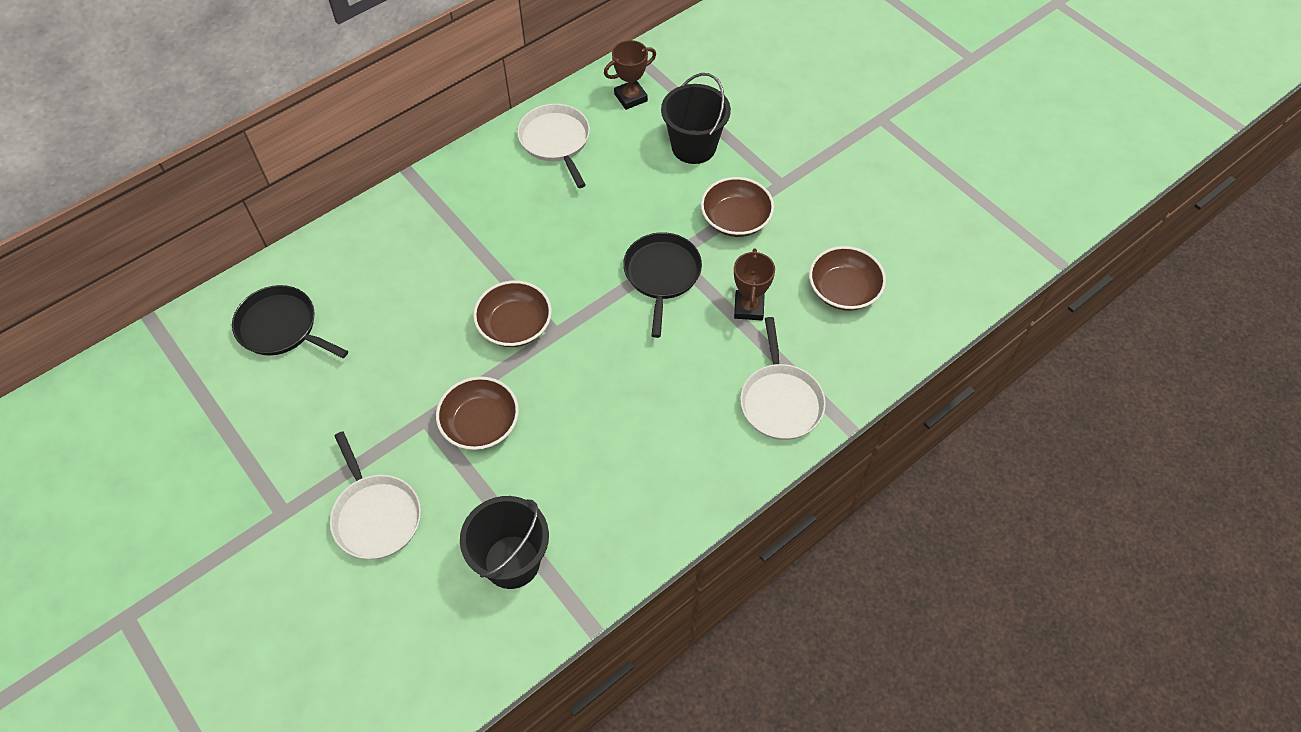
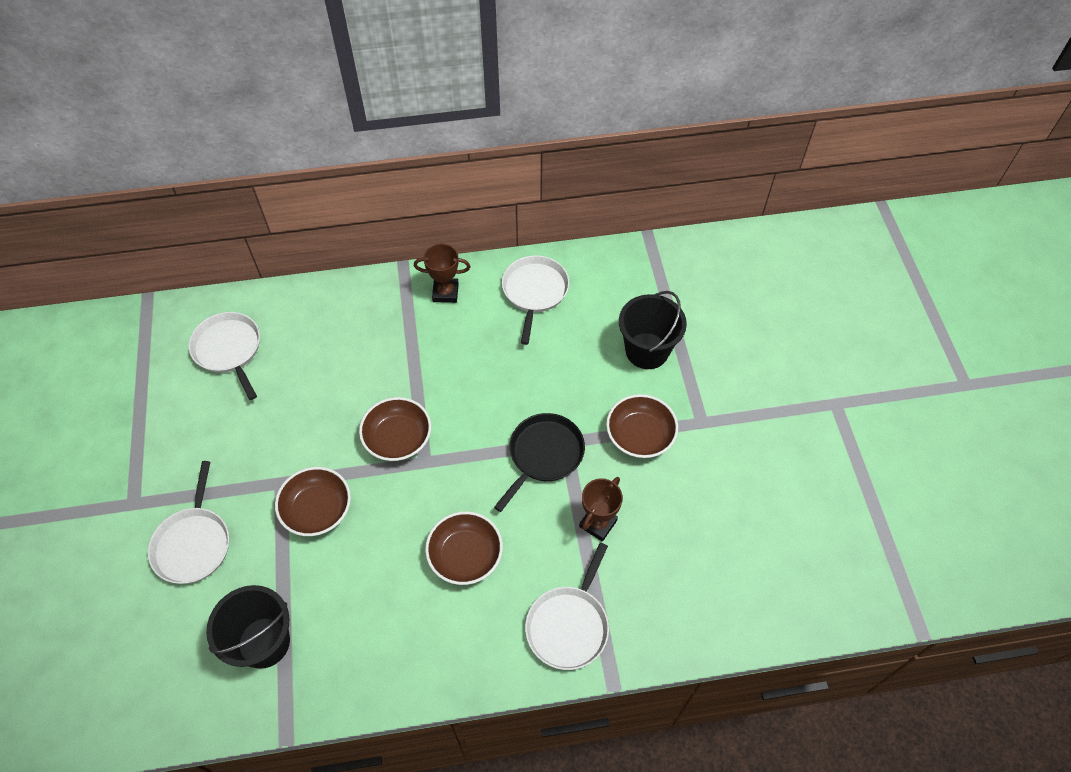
camera: 30 degrees right, 0 degrees up
(281, 327) = (229, 350): black pan -> white pan
(630, 97) = (622, 281): brown trophy -> brown trophy (445, 292)
(843, 290) = (693, 551): brown bowl -> brown bowl (465, 555)

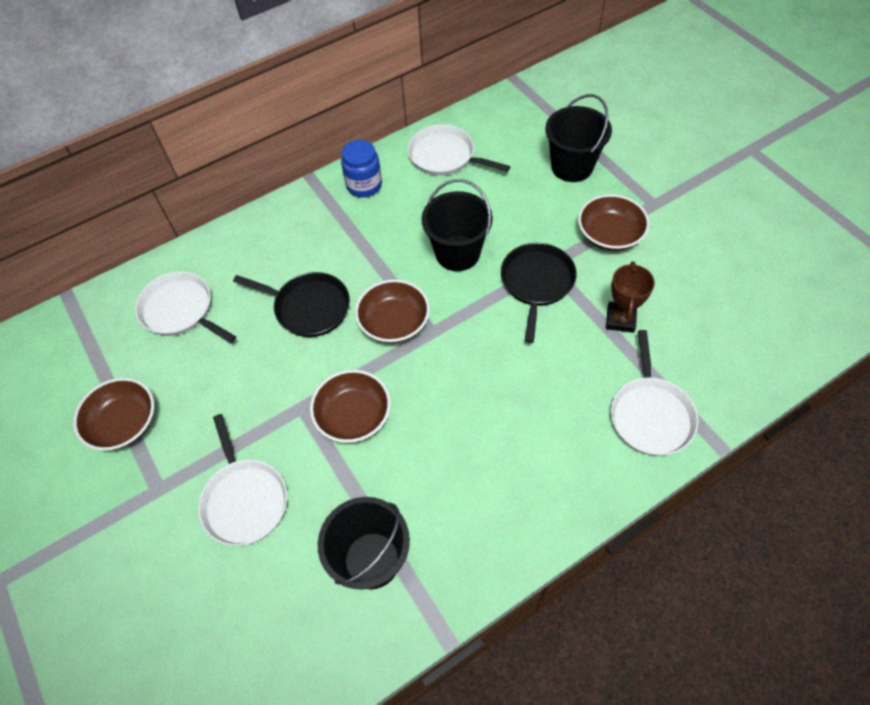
camera: 20 degrees left, 0 degrees up
(334, 393) = (309, 307): none -> black pan
(445, 292) = (364, 185): brown trophy -> blue jar
(465, 555) = (519, 396): brown bowl -> brown bowl (124, 423)
(490, 395) = (457, 253): none -> black bucket
(534, 292) = (445, 156): white pan -> white pan turned 45 degrees counterclockwise

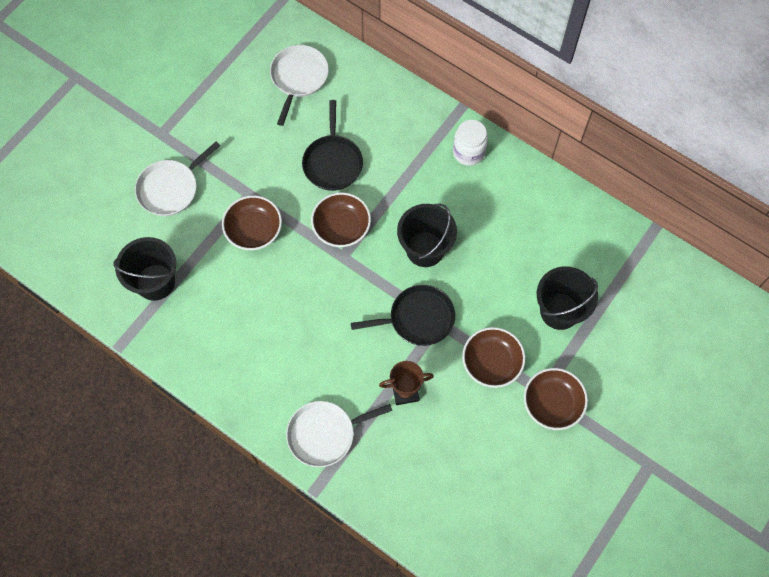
camera: 65 degrees right, 10 degrees up
(124, 423) = (199, 89): brown bowl -> brown bowl (552, 403)
(364, 185) = (468, 152): blue jar -> white jar
(445, 156) = (528, 202): white pan -> none

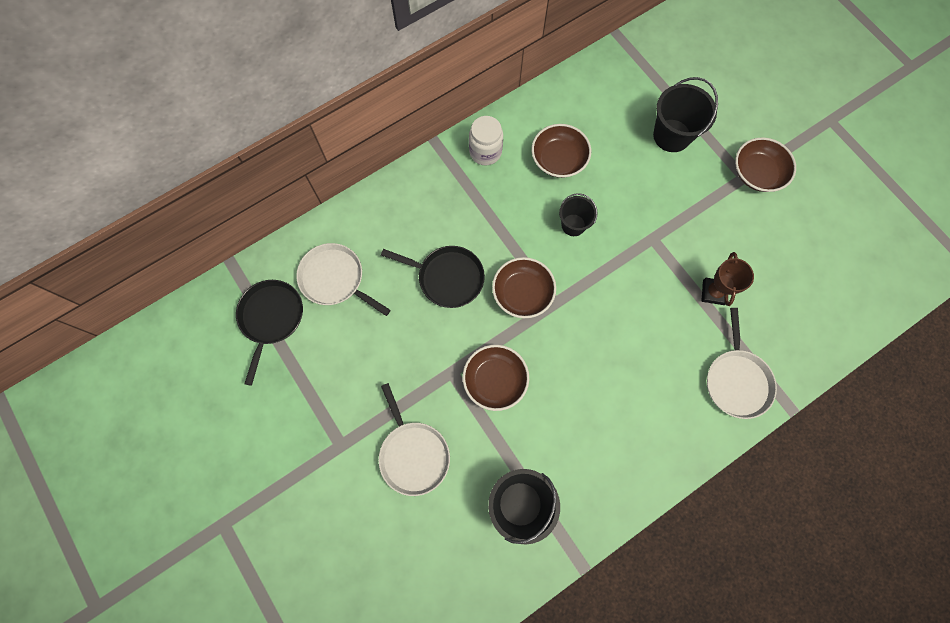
camera: 70 degrees left, 5 degrees up
(418, 318) = (643, 256): black pan -> black pan (271, 318)
(425, 249) = (573, 225): black bucket -> black bucket, size x0.62
(492, 362) = (705, 208): brown bowl -> brown bowl (558, 159)

